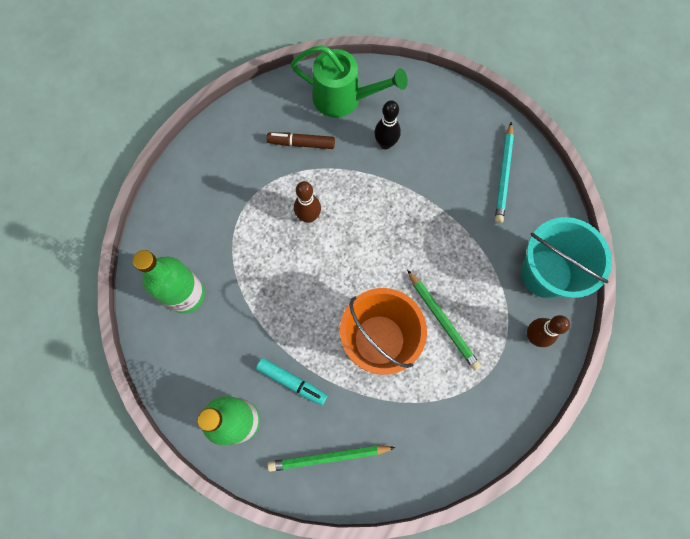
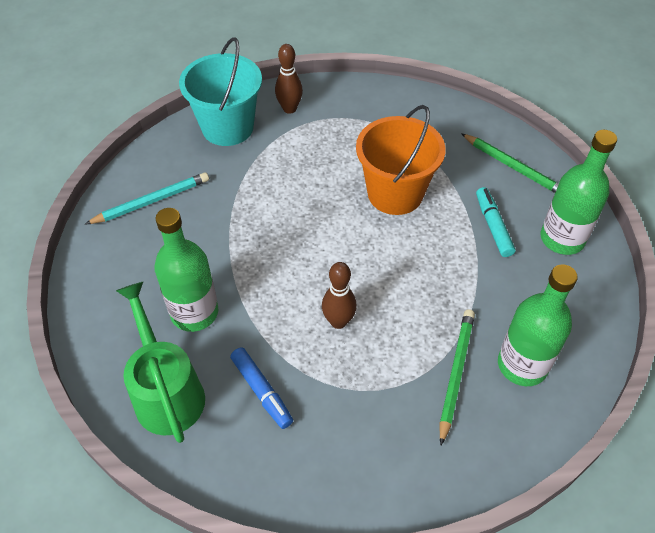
camera: 130 degrees left, 20 degrees down
(301, 143) = (261, 391): brown marker -> blue marker
(385, 143) = (194, 312): black bowling pin -> green bottle
(443, 321) = (335, 164): green pencil -> green pencil (455, 373)

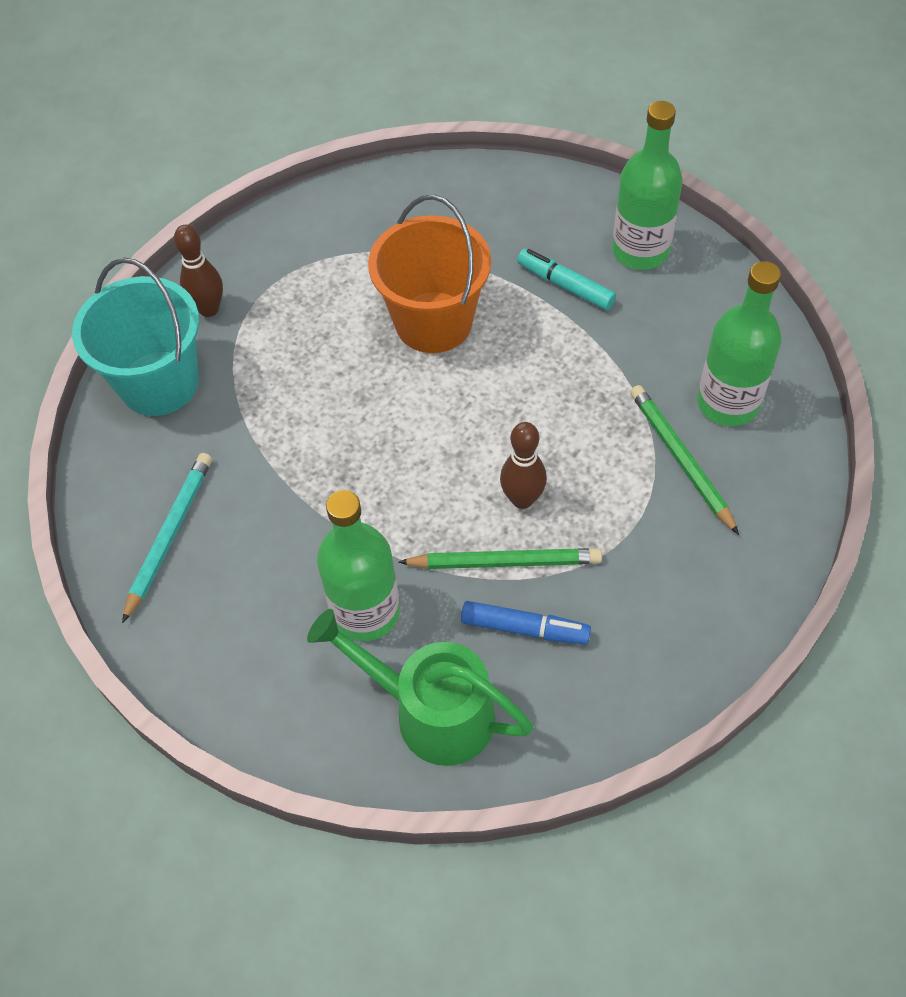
camera: 40 degrees left, 5 degrees up
(514, 167) = (522, 207): green pencil -> green pencil (505, 562)

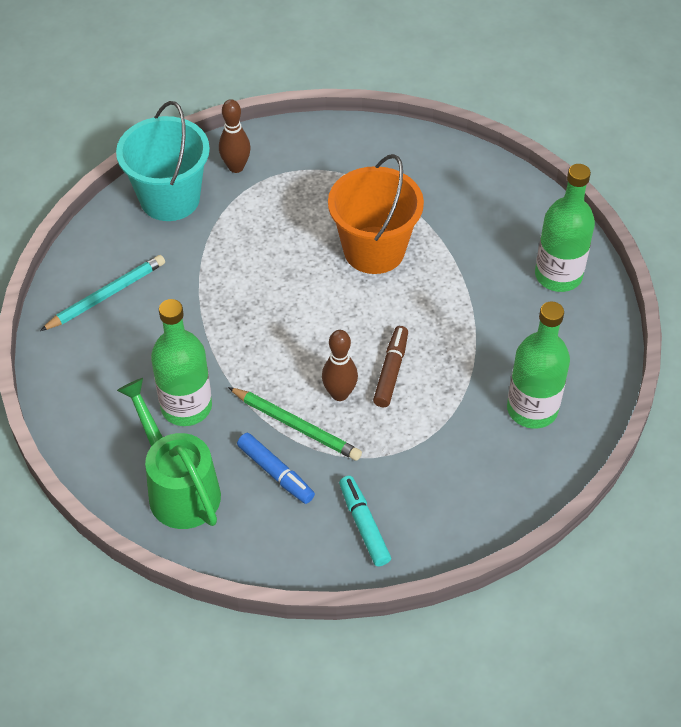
camera: 30 degrees right, 5 degrees down
(556, 443) = (391, 371): none -> brown marker
(565, 285) = (484, 272): turquoise marker -> turquoise marker (364, 525)
(680, 459) = (467, 427): green pencil -> none

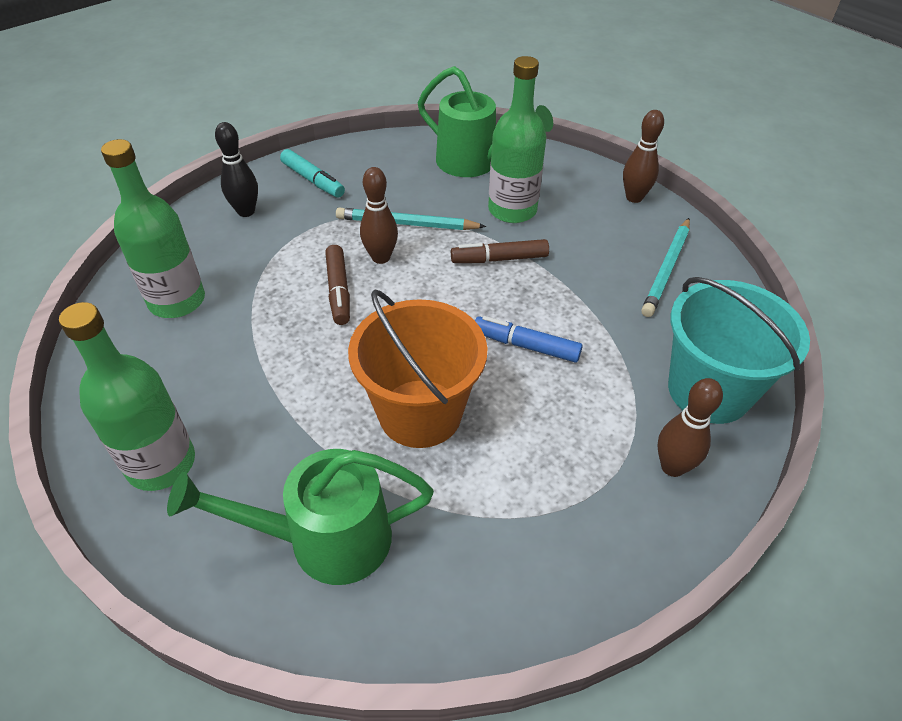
camera: 155 degrees right, 5 degrees down
(60, 380) = (634, 197): none -> brown bowling pin
(237, 355) = (499, 259): none -> brown marker
(275, 473) = (404, 190): blue marker -> blue marker (526, 345)
(296, 426) = (406, 224): green pencil -> turquoise pencil
(447, 501) = (246, 211): none -> black bowling pin
(466, 199) = (323, 540): none -> green watering can

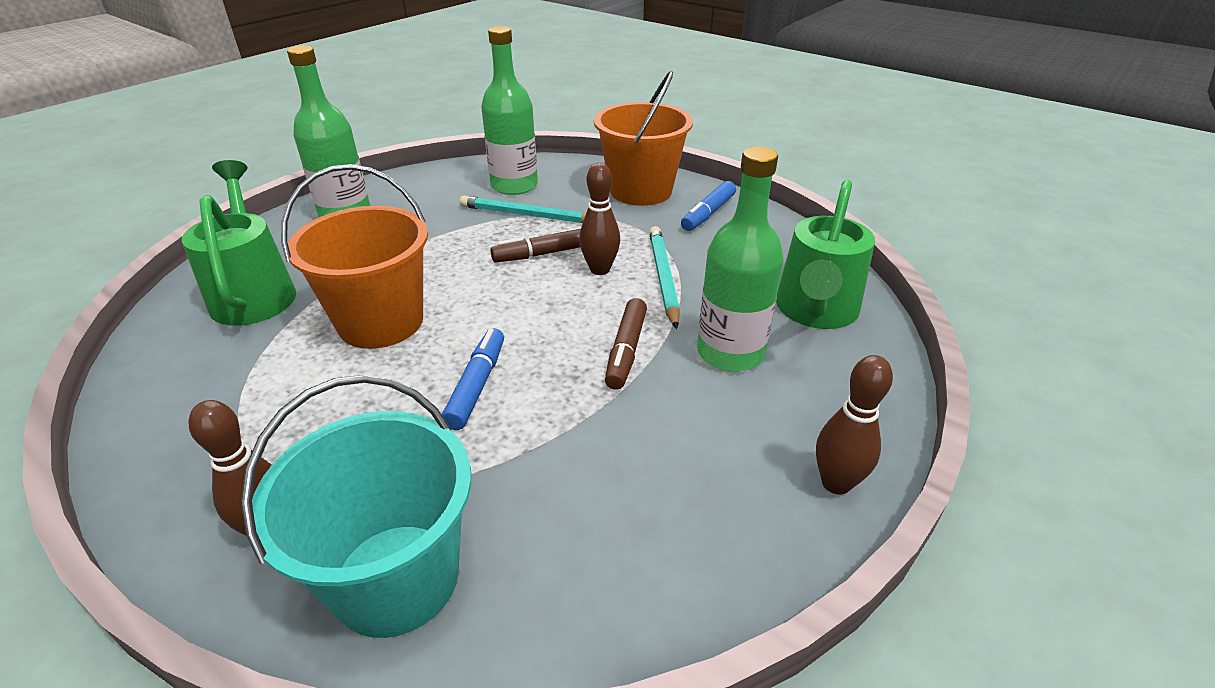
camera: 80 degrees right, 10 degrees down
(246, 211) = (640, 191): black bowling pin -> orange bucket
(313, 180) = (708, 213): turquoise marker -> blue marker
(499, 259) = (626, 351): brown marker -> brown marker turned 150 degrees counterclockwise
(667, 269) = (661, 528): turquoise pencil -> turquoise pencil (527, 215)

